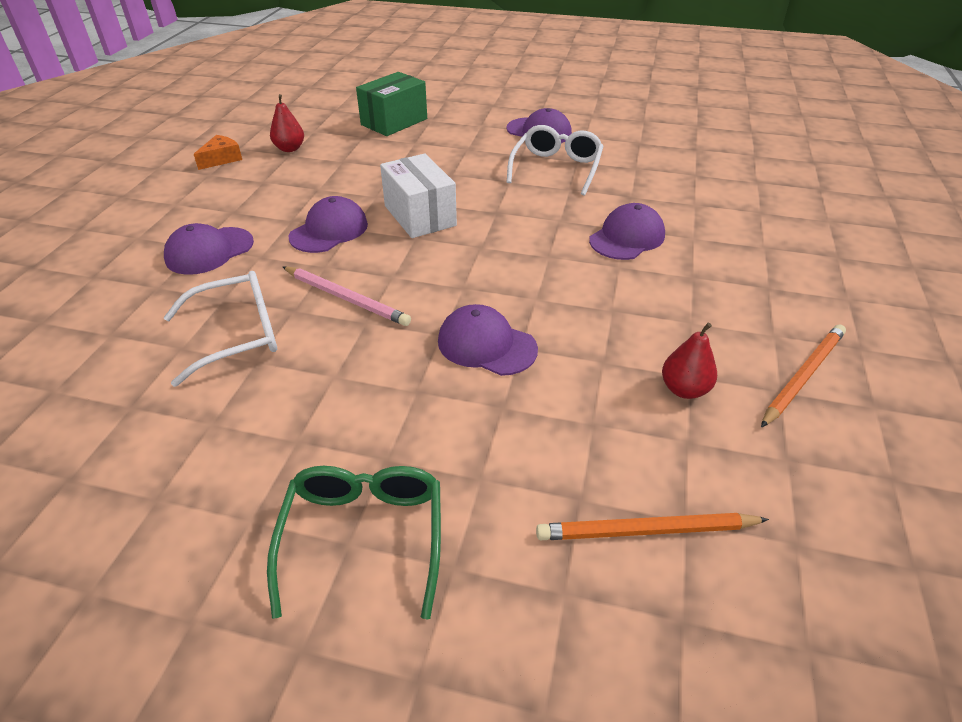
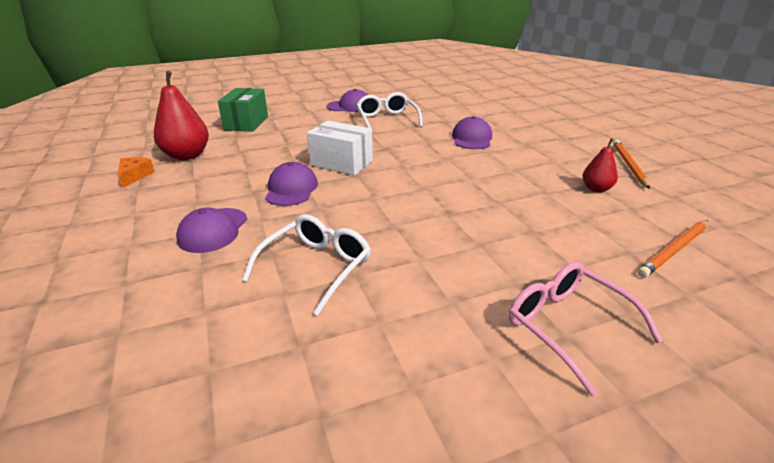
camera: 35 degrees left, 10 degrees down
(290, 149) = (187, 156): red pear -> red pear, size x1.81
(346, 298) = (361, 218): pink pencil -> none
(364, 537) = (567, 326): green glasses -> pink glasses
(486, 345) = (480, 208): purple cap -> none

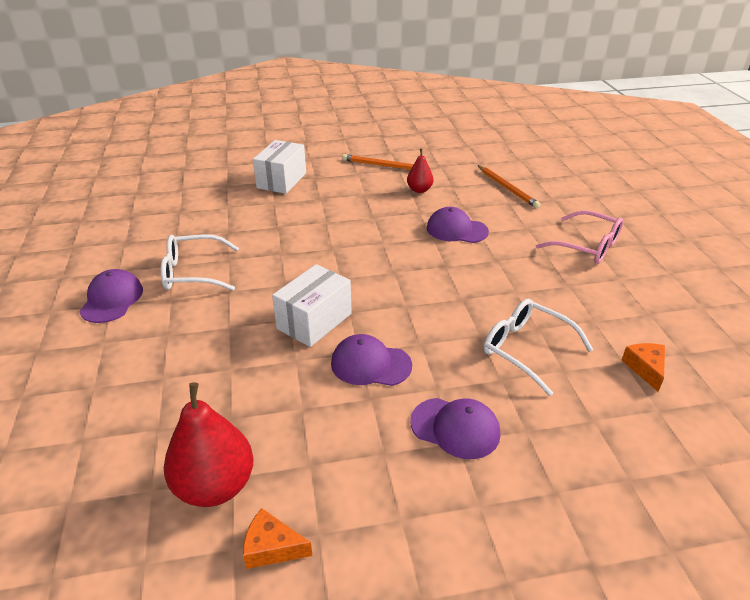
camera: 80 degrees left, 5 degrees up
(246, 123) = (104, 418): green box -> none
(286, 366) = (645, 368): none -> orange cheese
(472, 138) = (289, 224): purple cap -> purple cap (456, 230)
(542, 127) = (281, 180): none -> white box
(567, 326) = (587, 246): pink glasses -> pink glasses turned 120 degrees counterclockwise

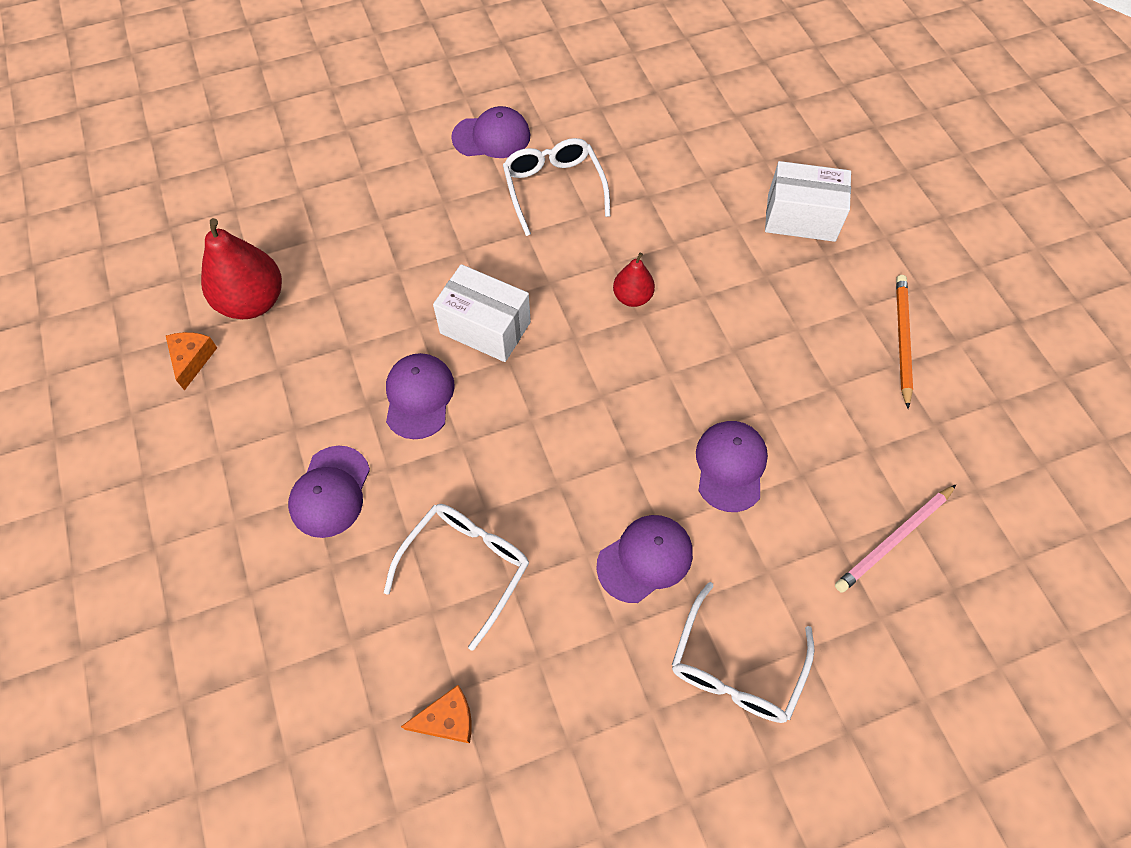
camera: 80 degrees right, 25 degrees up
(419, 190) = (837, 402): red pear -> red pear (632, 297)
(507, 188) = (894, 540): orange pencil -> pink pencil
(519, 269) = (645, 559): none -> purple cap
(587, 246) = (735, 667): pink glasses -> white glasses

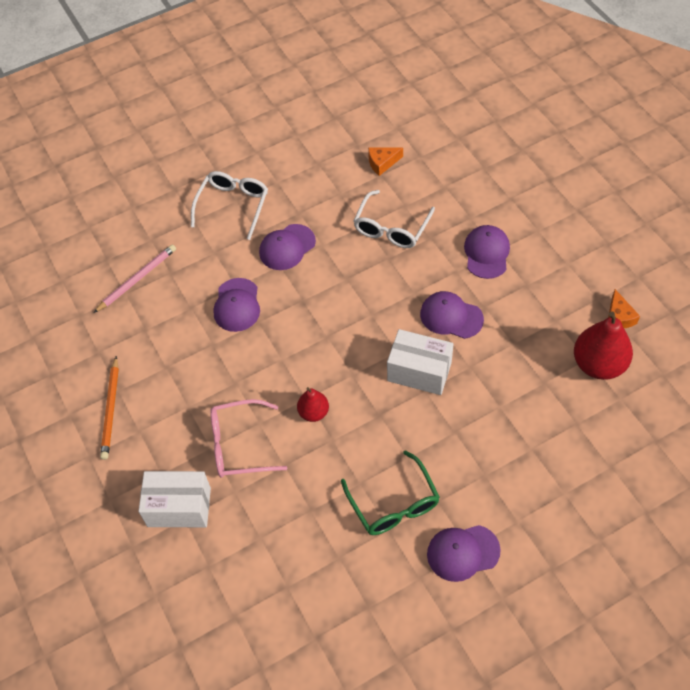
camera: 175 degrees right, 5 degrees down
(419, 397) = (451, 316): purple cap -> purple cap turned 120 degrees clockwise
(553, 188) = (394, 504): white glasses -> green glasses
(729, 273) = (239, 445): none -> pink glasses

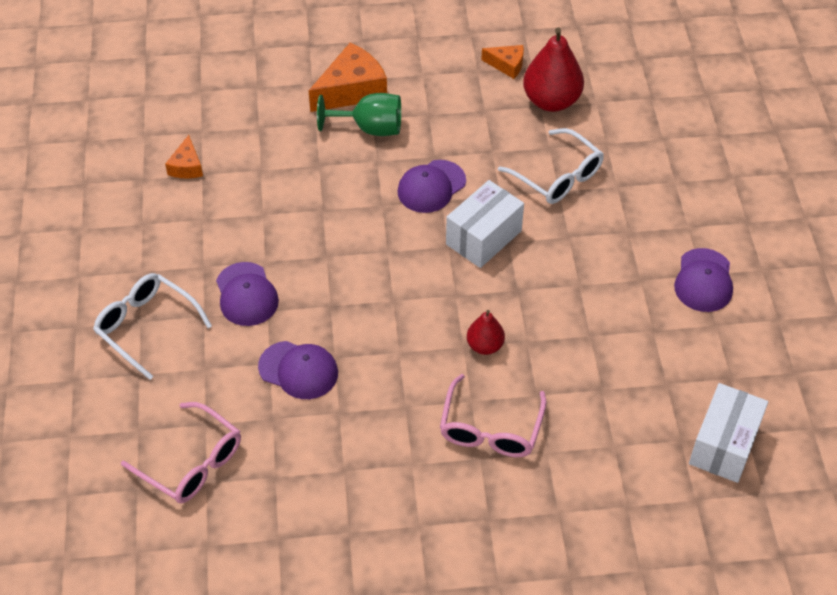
camera: 70 degrees left, 5 degrees down
(111, 410) = (373, 547): orange pencil -> none
(137, 279) = (192, 463): pink pencil -> pink glasses
(179, 507) = (542, 513): white box -> white box (724, 445)
(391, 228) = (284, 192): white glasses -> white glasses (557, 176)
(394, 504) = (627, 315): green glasses -> none
(486, 253) = (370, 128): purple cap -> green goblet
(519, 225) = (351, 90): none -> orange cheese

